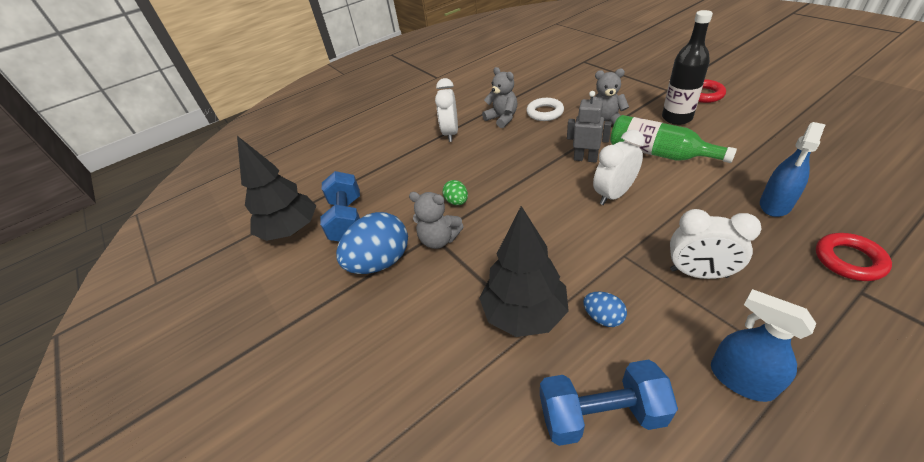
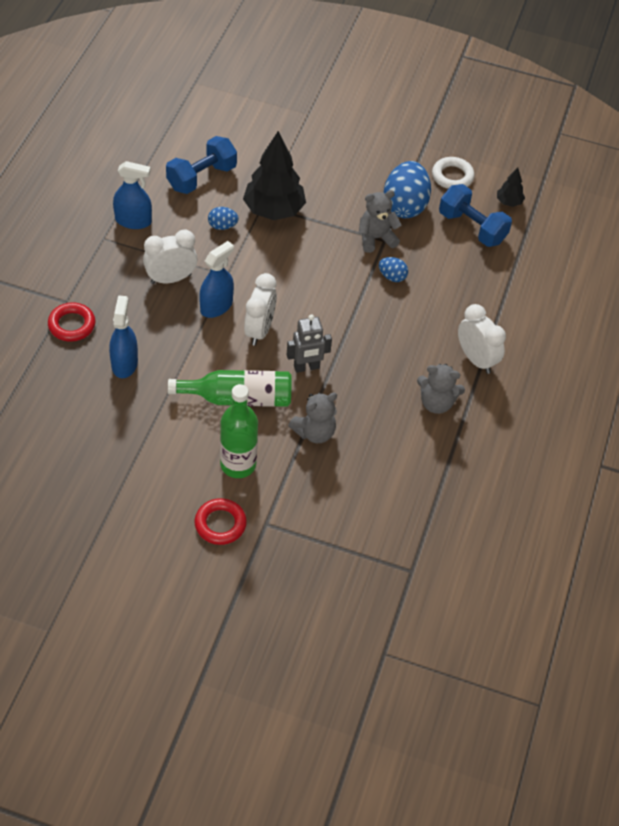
camera: 135 degrees right, 10 degrees up
(291, 231) = (509, 202): black tree -> black tree, size x0.47
(457, 202) = (392, 277): green egg -> blue egg
(545, 112) = (393, 429): white ring -> white ring (452, 176)
(650, 227) = (216, 306): none -> blue spray bottle
(676, 118) = (238, 464): black bottle -> green bottle

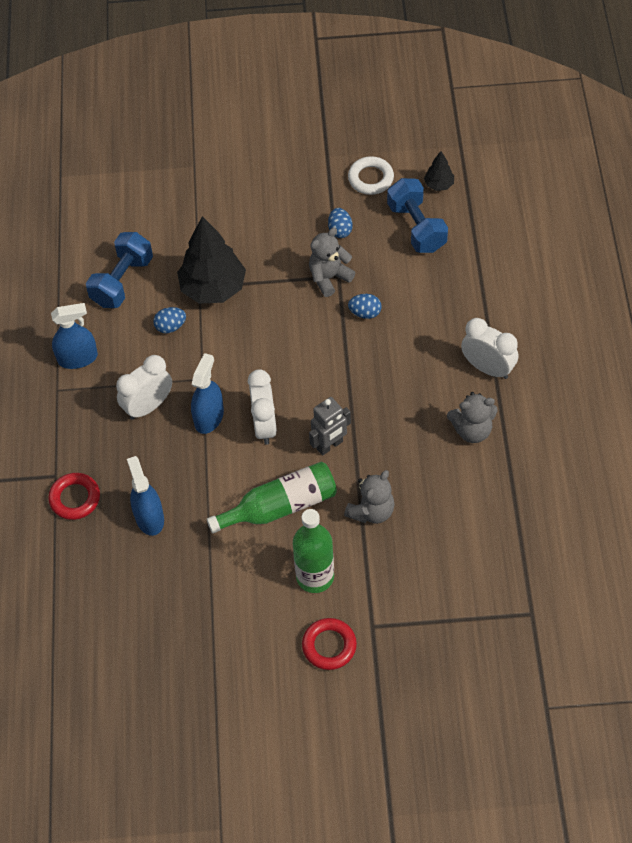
camera: 15 degrees left, 5 degrees up
(405, 206) = (340, 230): blue egg -> blue egg, size x0.48
(472, 228) = (416, 227): blue dumbbell -> blue dumbbell turned 45 degrees clockwise

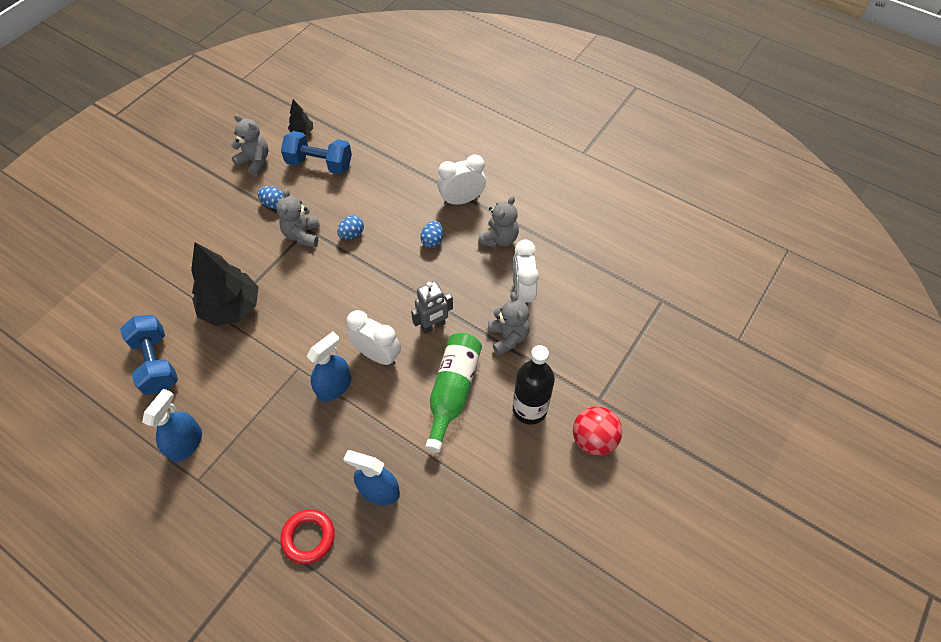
camera: 55 degrees left, 0 degrees up
(148, 406) = (282, 422): white clock -> white clock (522, 292)
(170, 327) = (232, 358): blue egg -> blue egg (432, 241)
(209, 417) = (334, 386): blue spray bottle -> blue spray bottle turned 75 degrees clockwise
(315, 576) = (529, 409): green bottle -> black bottle
(329, 646) = (593, 439): red ring -> red ball
(330, 445) = (433, 326): grey robot -> grey robot turned 60 degrees clockwise
(370, 178) = (255, 161): white ring -> grey teddy bear

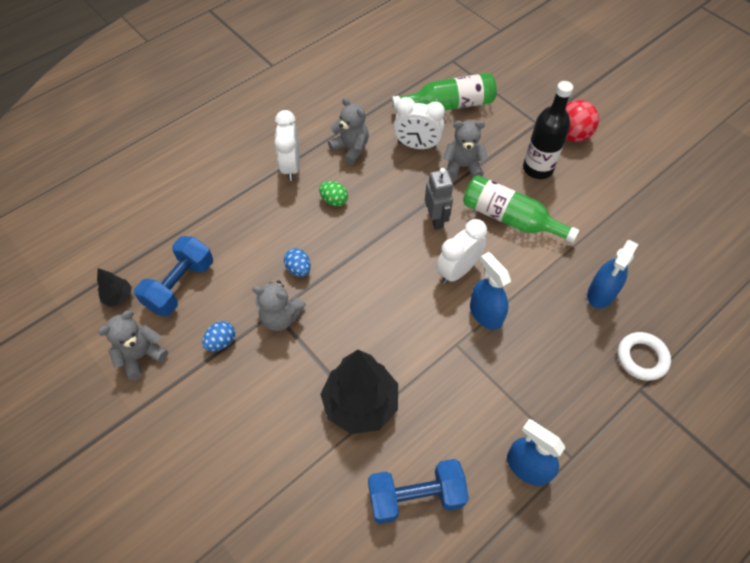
camera: 75 degrees left, 0 degrees up
(308, 537) = (642, 358): red ring -> white ring
(432, 241) = (334, 200): blue egg -> green egg
(591, 309) = (449, 105): none -> green bottle

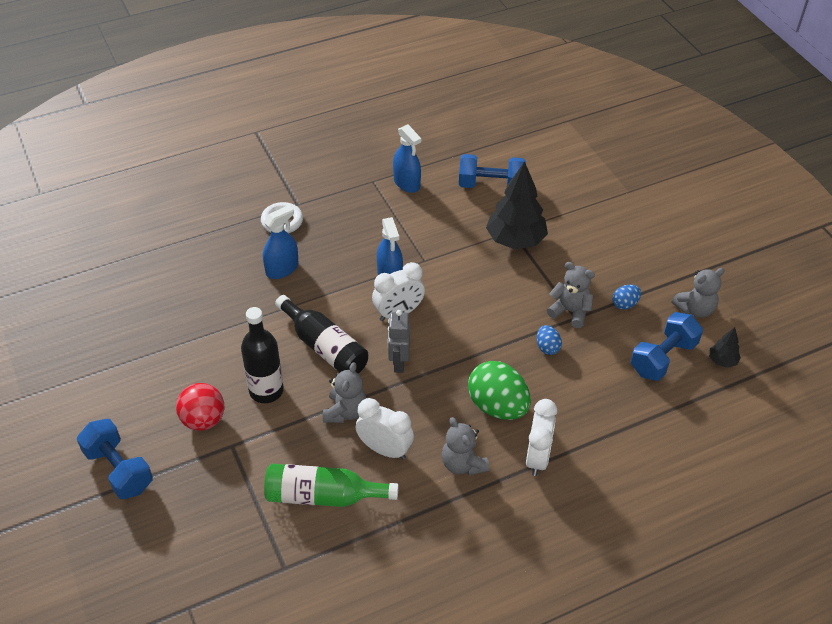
camera: 165 degrees left, 10 degrees down
(334, 200) = (497, 406): green egg -> green egg, size x2.08
(462, 167) = (345, 412): grey teddy bear -> grey teddy bear turned 90 degrees counterclockwise
(510, 218) = (325, 347): green bottle -> black bottle
(607, 89) = (119, 470): none -> blue dumbbell

